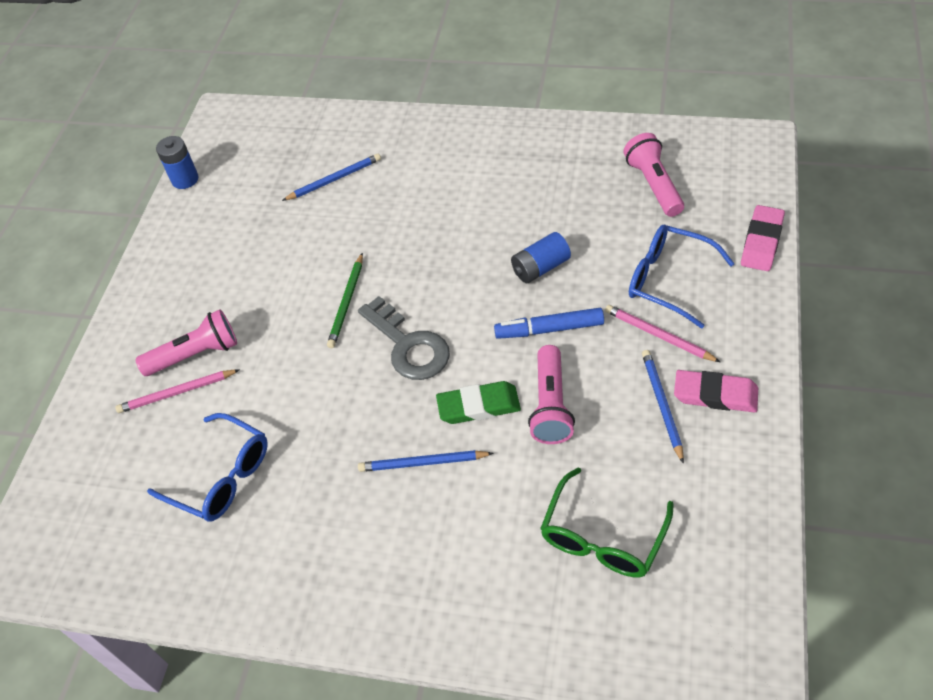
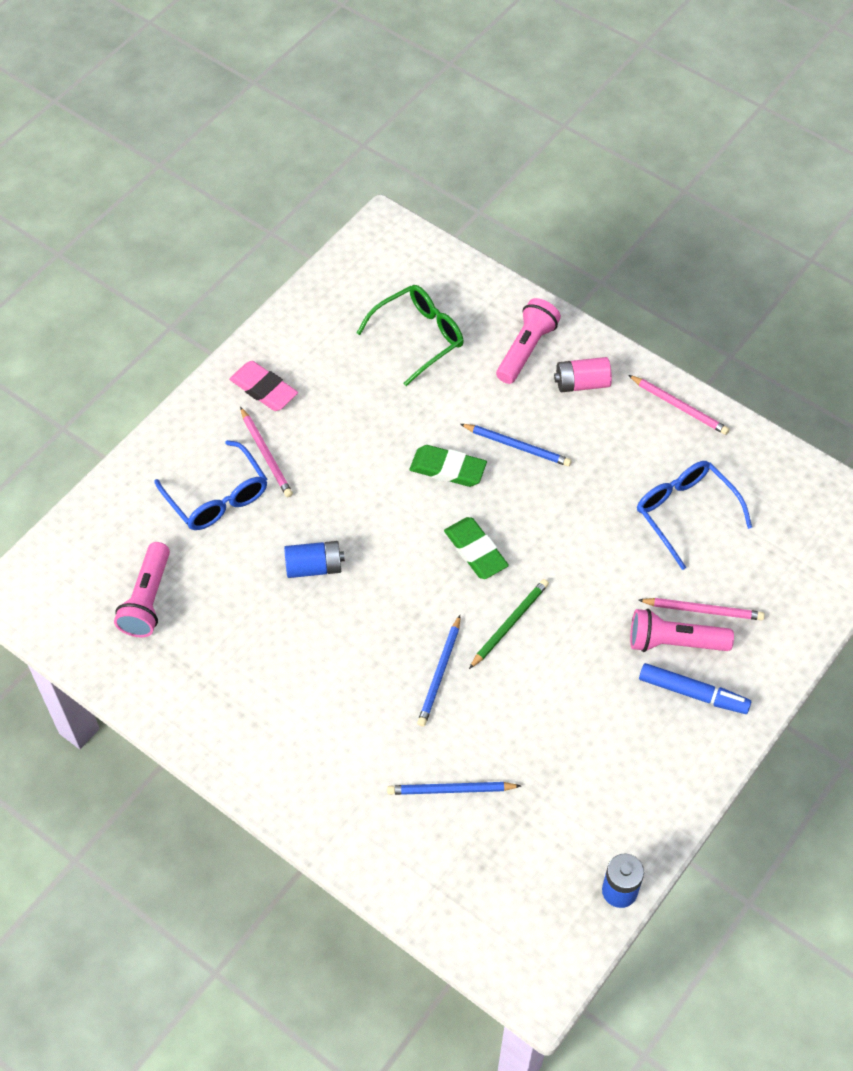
camera: 160 degrees left, 5 degrees up
(266, 599) = (679, 406): none -> pink pencil
(389, 572) = (582, 383): none -> pink battery
(408, 345) = (475, 551): grey key -> green eraser
(549, 329) = (348, 505): blue marker -> blue marker (693, 693)
(550, 405) = (391, 441): pink flashlight -> pink flashlight (526, 349)
(662, 405) = (308, 401): blue pencil -> blue pencil (440, 673)
(762, 242) = (112, 491): pink eraser -> none

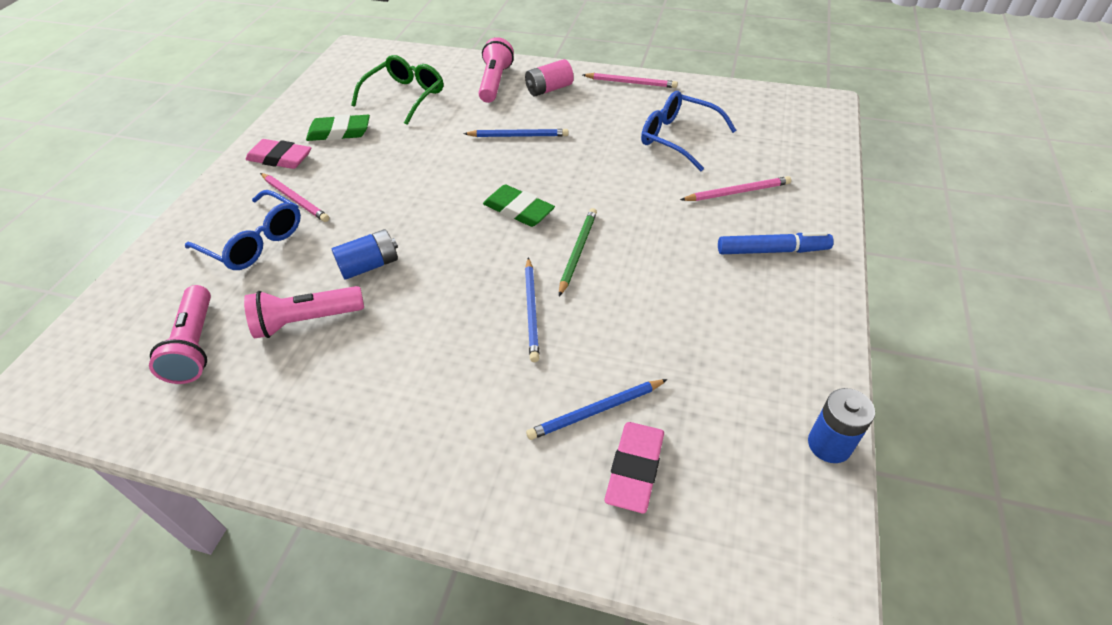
camera: 20 degrees left, 10 degrees down
(448, 469) = (466, 164): green eraser -> green eraser (339, 132)
(458, 849) = (635, 469): none -> pink eraser
(674, 642) = (729, 220): pink flashlight -> pink flashlight (306, 321)

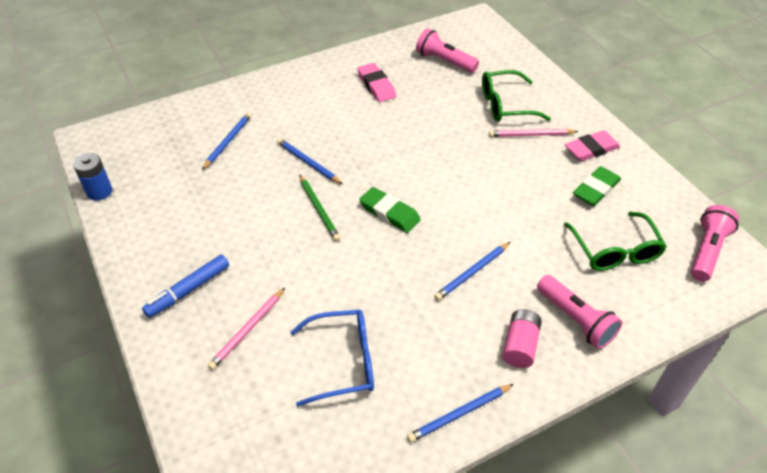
camera: 135 degrees right, 0 degrees up
(254, 241) = (506, 105): blue glasses -> green glasses
(306, 321) = (414, 95): pink flashlight -> pink flashlight (707, 251)
(369, 265) = (426, 131): blue battery -> none
(518, 210) = (389, 213): green eraser -> green eraser turned 45 degrees clockwise
(631, 83) = (459, 414): pink pencil -> blue pencil
(635, 469) = (190, 132): pink eraser -> pink eraser (376, 85)

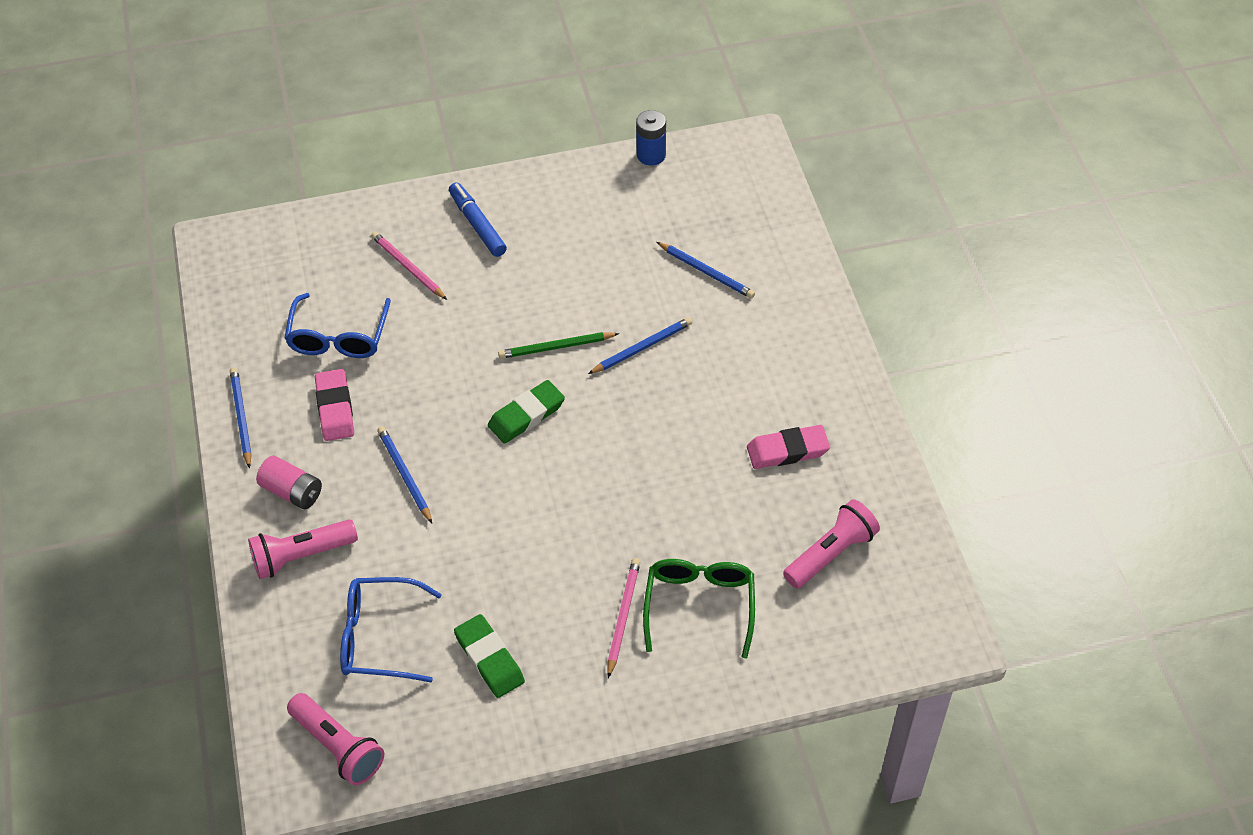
camera: 105 degrees right, 5 degrees up
(591, 149) = (569, 686): pink eraser -> pink eraser (335, 408)
(614, 250) = (380, 637): green glasses -> blue glasses

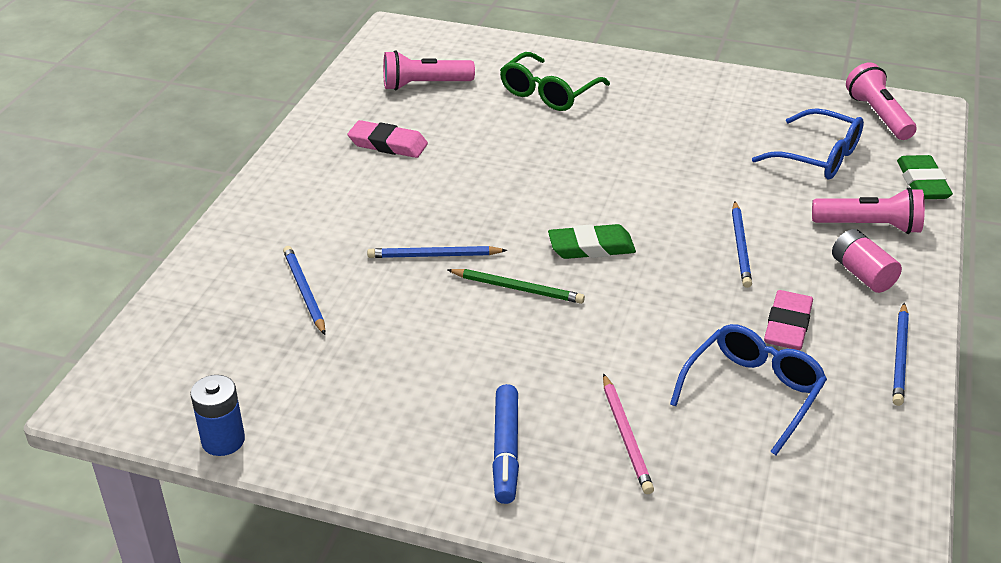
camera: 150 degrees left, 15 degrees down
(489, 659) = (732, 119): green eraser -> green eraser (922, 182)
(623, 616) = (611, 106): pink pencil -> none

